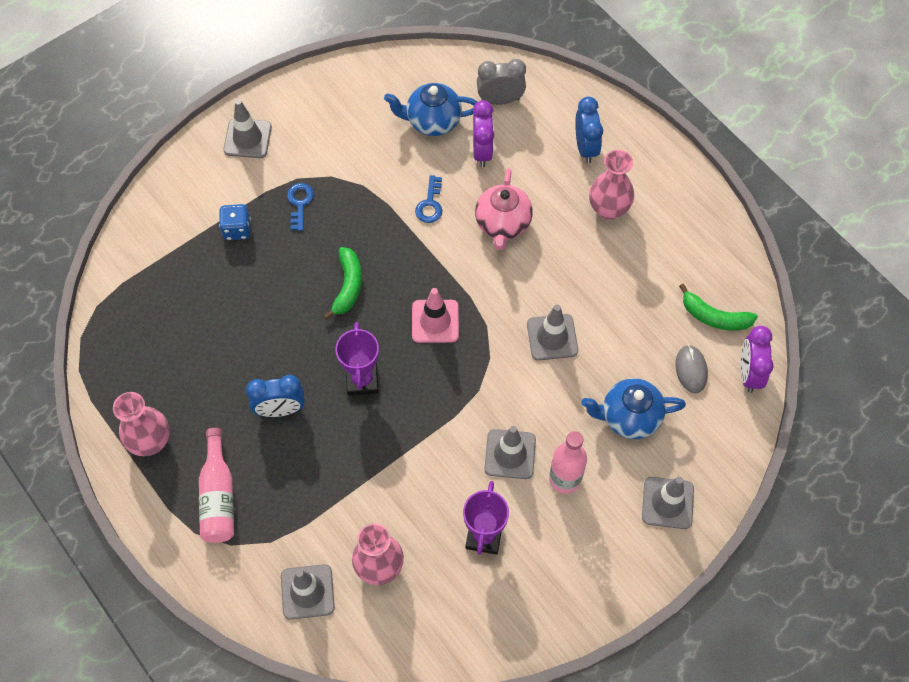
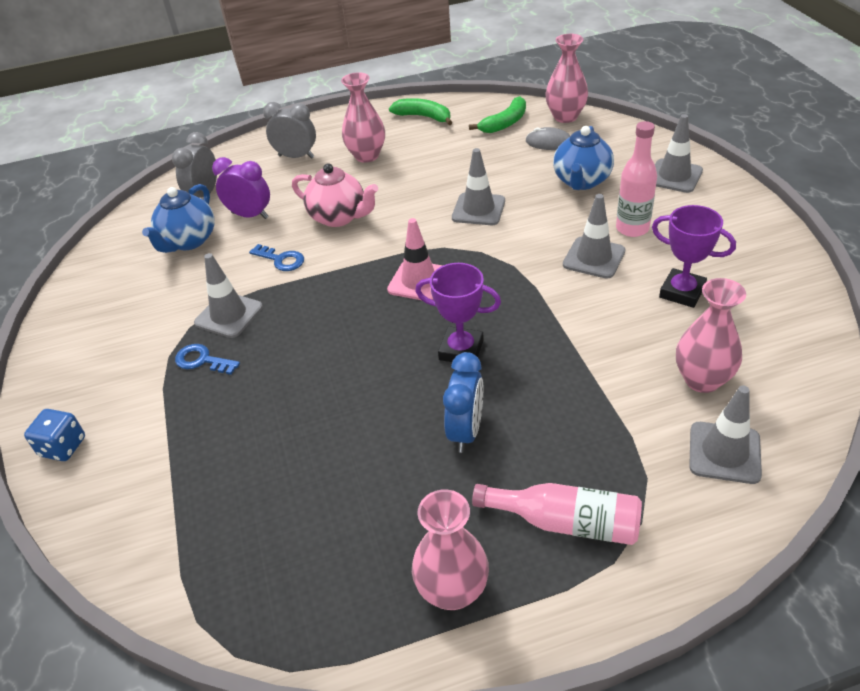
camera: 65 degrees left, 20 degrees down
(237, 229) = (193, 426): blue dice -> blue dice (63, 447)
(247, 138) = (78, 391): grey traffic cone -> grey traffic cone (229, 315)
(348, 286) = (336, 339): green banana -> green banana (424, 117)
(585, 147) = (296, 157): blue clock -> grey clock
(749, 373) = (565, 117): purple clock -> pink vase

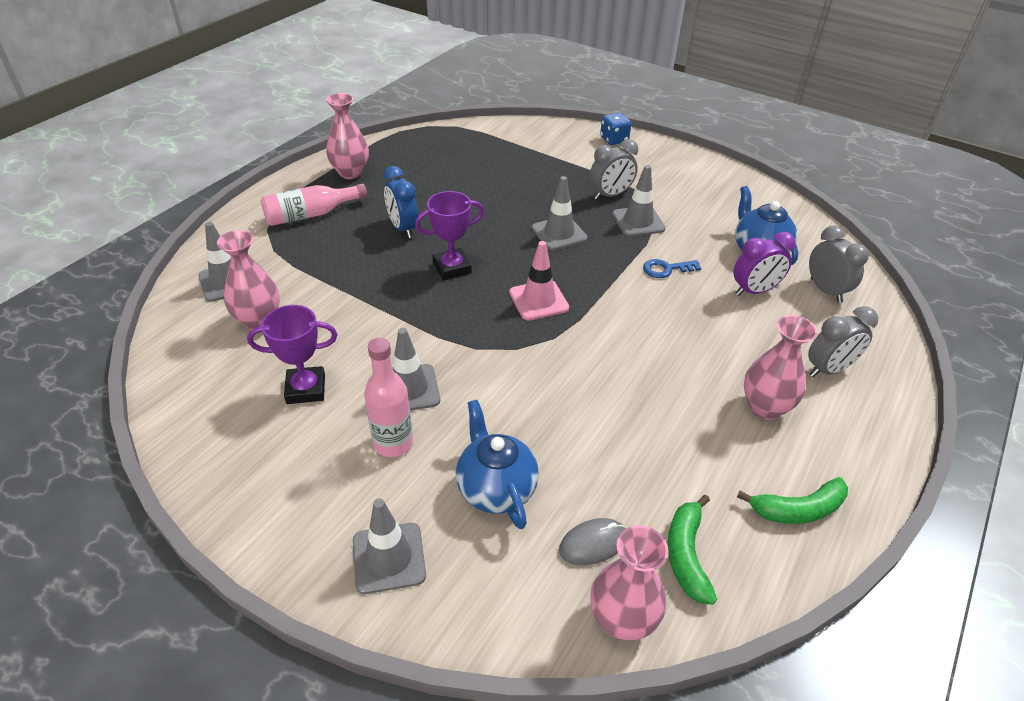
camera: 135 degrees right, 0 degrees up
(202, 360) = (610, 195): blue key -> grey clock
(339, 217) = (680, 324): pink teapot -> none
(478, 209) = (567, 393): grey traffic cone -> grey traffic cone (559, 233)

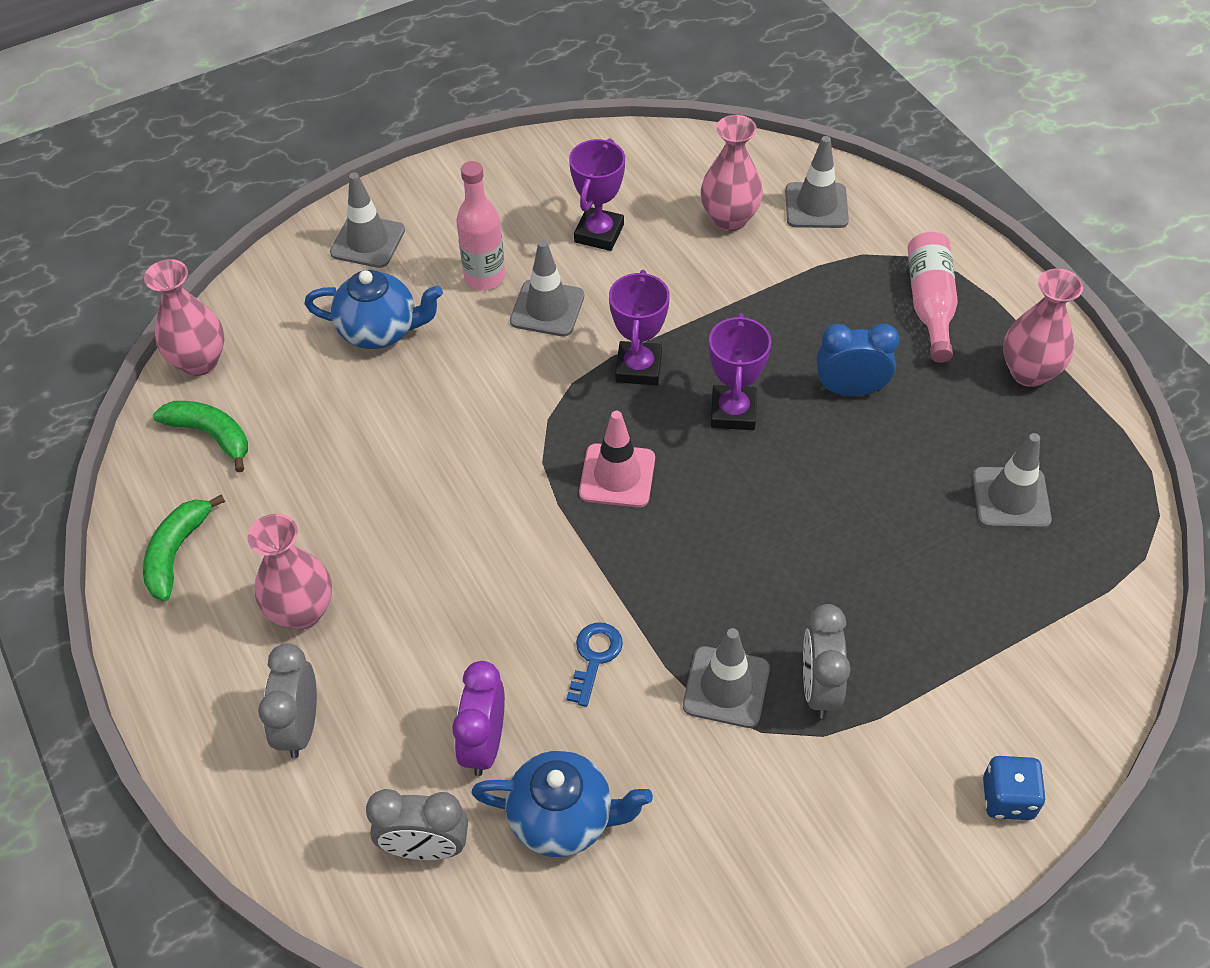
camera: 120 degrees right, 10 degrees up
(440, 320) = (638, 368): none -> purple trophy
(559, 233) = (748, 564): grey traffic cone -> grey traffic cone (1011, 498)
(593, 543) = (275, 375): grey mouse -> none

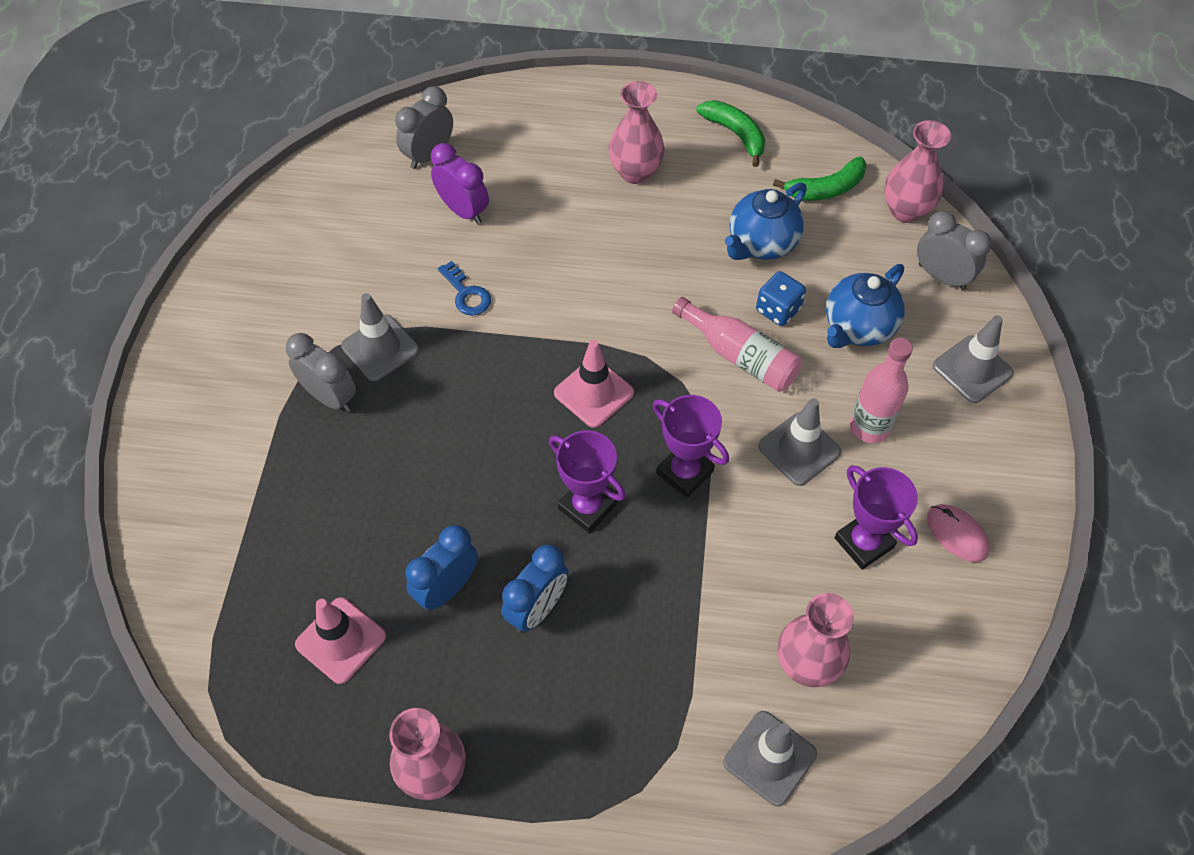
camera: 125 degrees right, 5 degrees up
(300, 726) = (555, 137): grey clock -> grey clock (941, 277)
(542, 188) = (957, 534): none -> pink mouse
(563, 818) = (383, 220): blue teapot -> blue teapot (761, 243)
(896, 458) = (447, 588): none -> blue clock
(930, 305) = (571, 755): pink bottle -> pink bottle (739, 356)
(1008, 798) = (165, 443): blue dice -> blue dice (778, 310)
(1011, 498) = (341, 640): grey traffic cone -> pink traffic cone

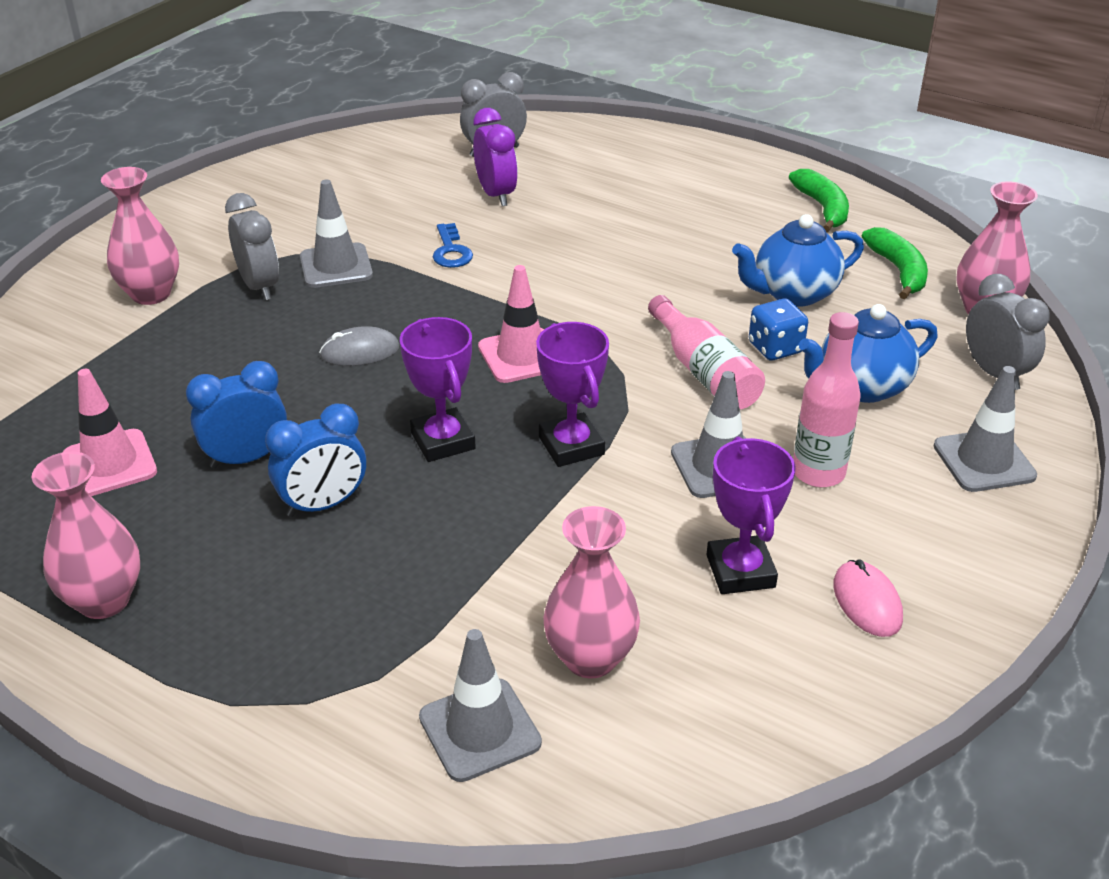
camera: 25 degrees right, 20 degrees down
(463, 438) = (360, 351): none -> grey mouse
(635, 172) = (692, 210): pink vase -> pink vase (151, 294)
(826, 189) = (898, 271): green banana -> green banana turned 105 degrees counterclockwise

